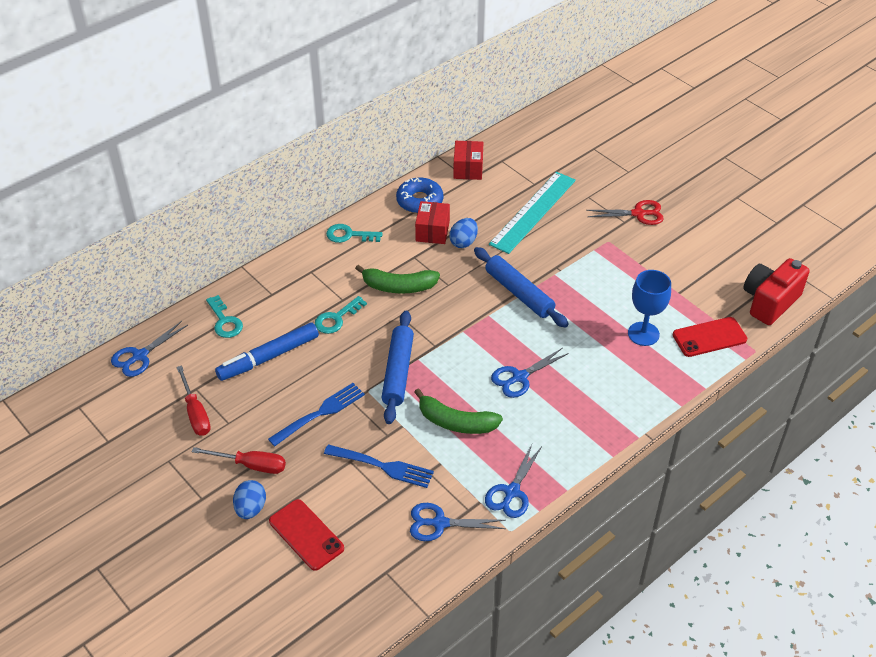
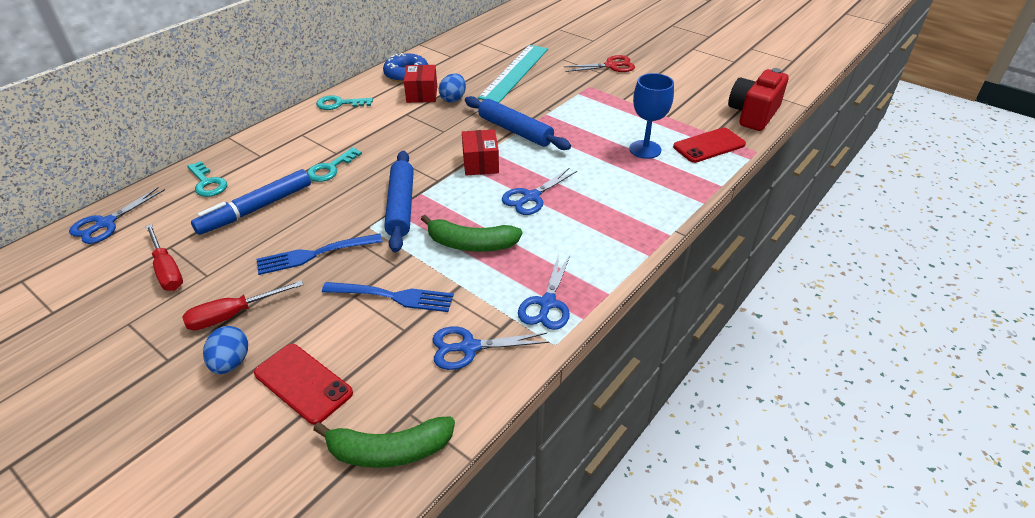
camera: 10 degrees left, 5 degrees down
(251, 465) = (233, 315): red screwdriver -> red screwdriver turned 150 degrees clockwise
(319, 414) = (315, 254): blue fork -> blue fork turned 150 degrees counterclockwise
(398, 286) = (393, 137): green banana -> green banana (389, 451)
(468, 169) = (448, 50): red box -> red box (480, 163)

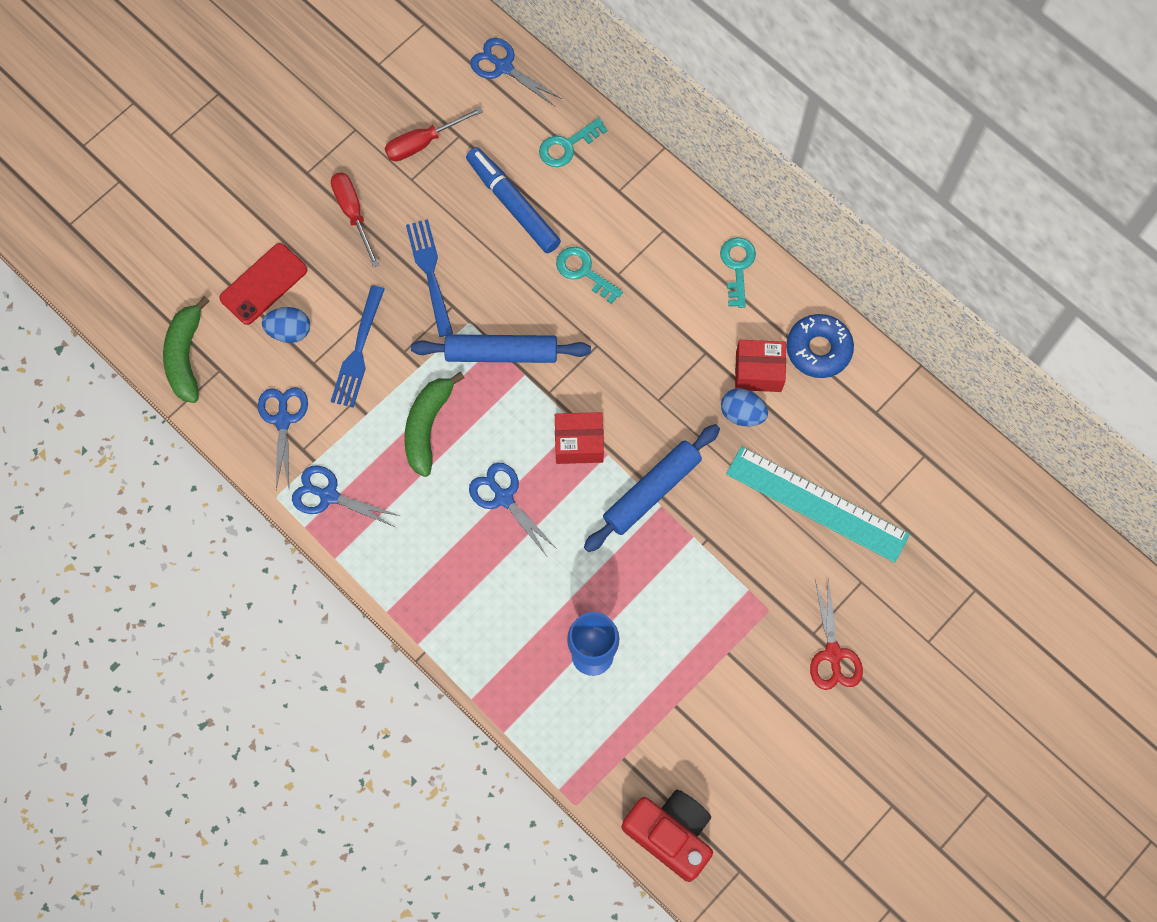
camera: 95 degrees right, 30 degrees up
(231, 363) = (295, 223): blue egg -> blue egg (289, 331)
(709, 145) = (594, 743): red phone -> none

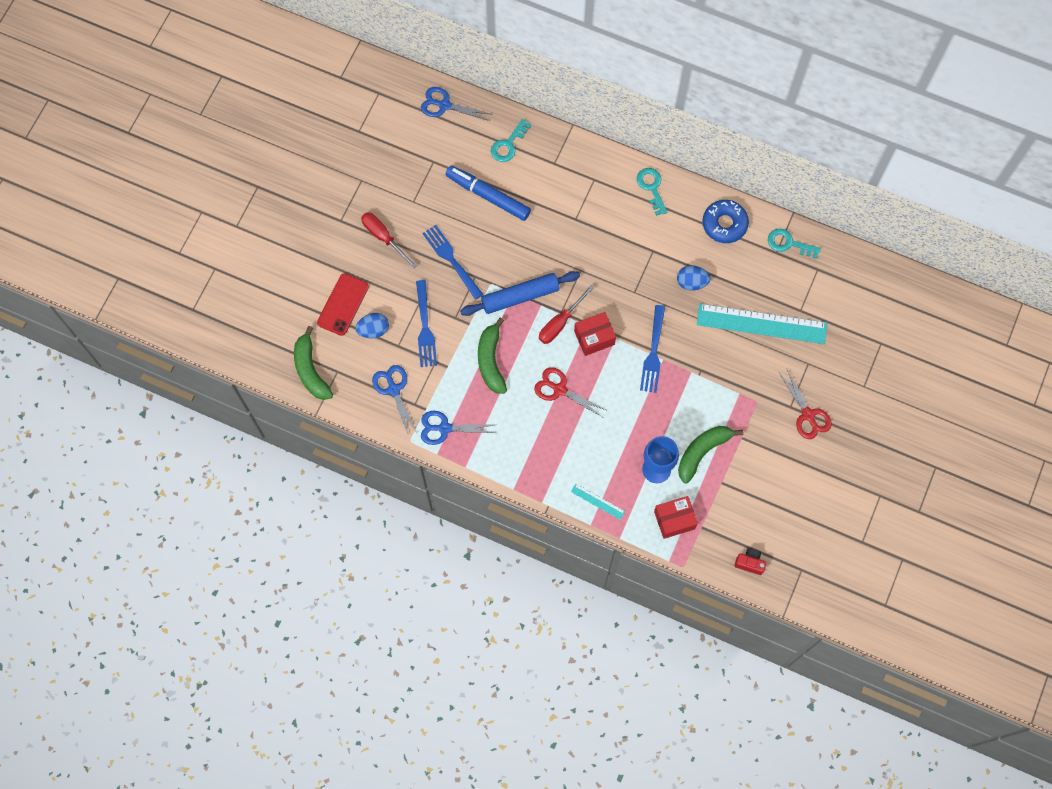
camera: 20 degrees left, 0 degrees up
(423, 143) = (411, 174): red screwdriver -> red screwdriver (560, 323)
(494, 670) = (597, 501): none -> turquoise ruler
(504, 497) = (559, 389): blue scissors -> red scissors
(584, 272) = (553, 225): turquoise key -> turquoise key (788, 243)
(651, 491) = (653, 352): blue rolling pin -> blue fork
(665, 653) = (702, 452): none -> green banana
(670, 834) = (749, 563): red camera -> red camera, size x0.48
(758, 372) = (691, 251): red box -> red box (674, 520)

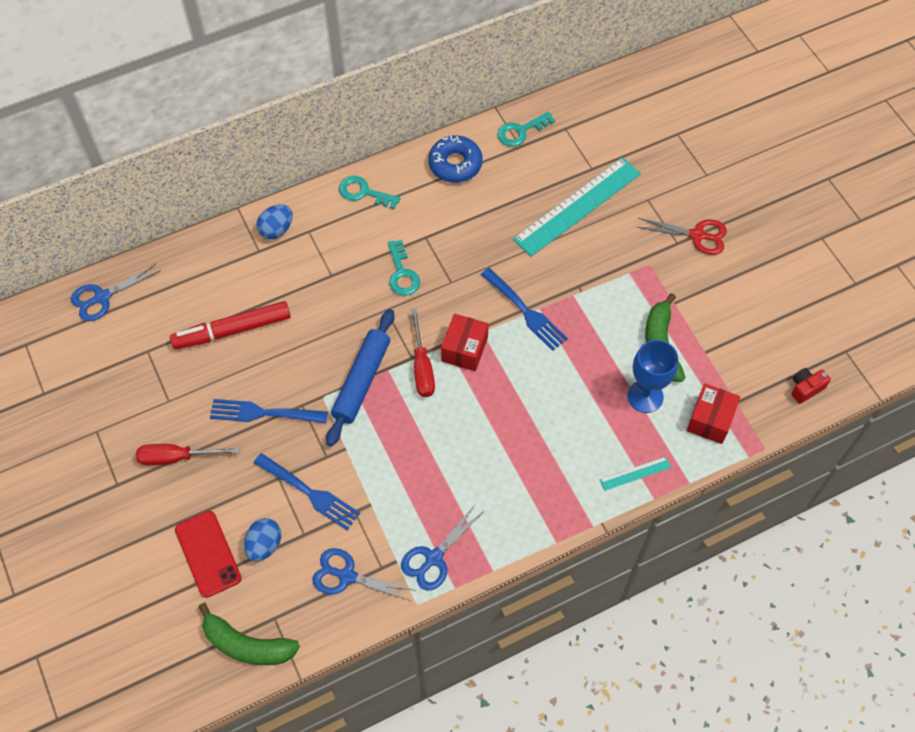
camera: 50 degrees left, 10 degrees down
(488, 195) = (232, 330): blue marker -> red marker
(491, 361) = (403, 458): green banana -> none
(508, 144) = (200, 274): turquoise key -> turquoise key (402, 273)
(559, 389) = (489, 419): red scissors -> none
(691, 282) = (486, 230): blue egg -> blue egg (276, 230)

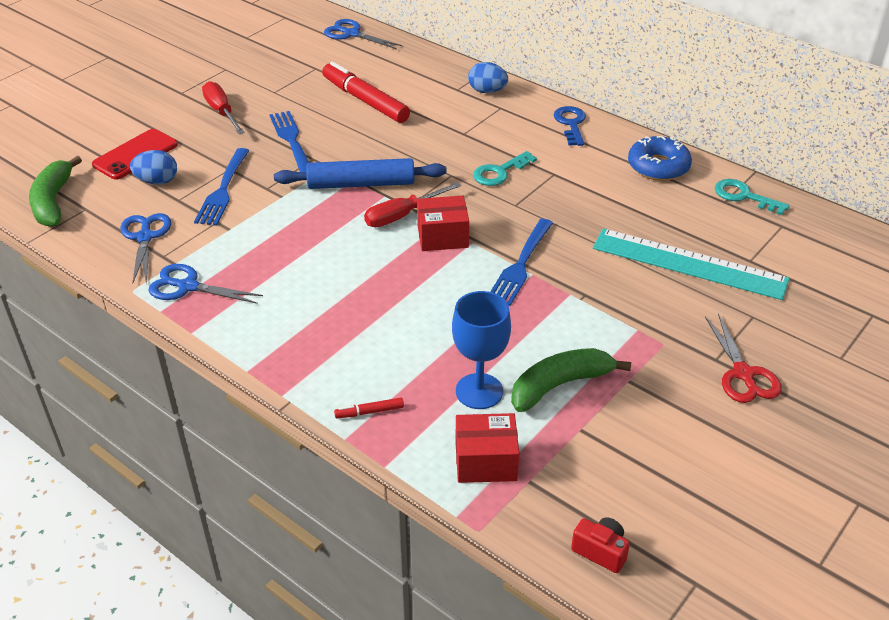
camera: 65 degrees right, 20 degrees down
(364, 193) = (571, 124): turquoise key -> blue key
(635, 473) = (369, 412): turquoise ruler -> red marker

